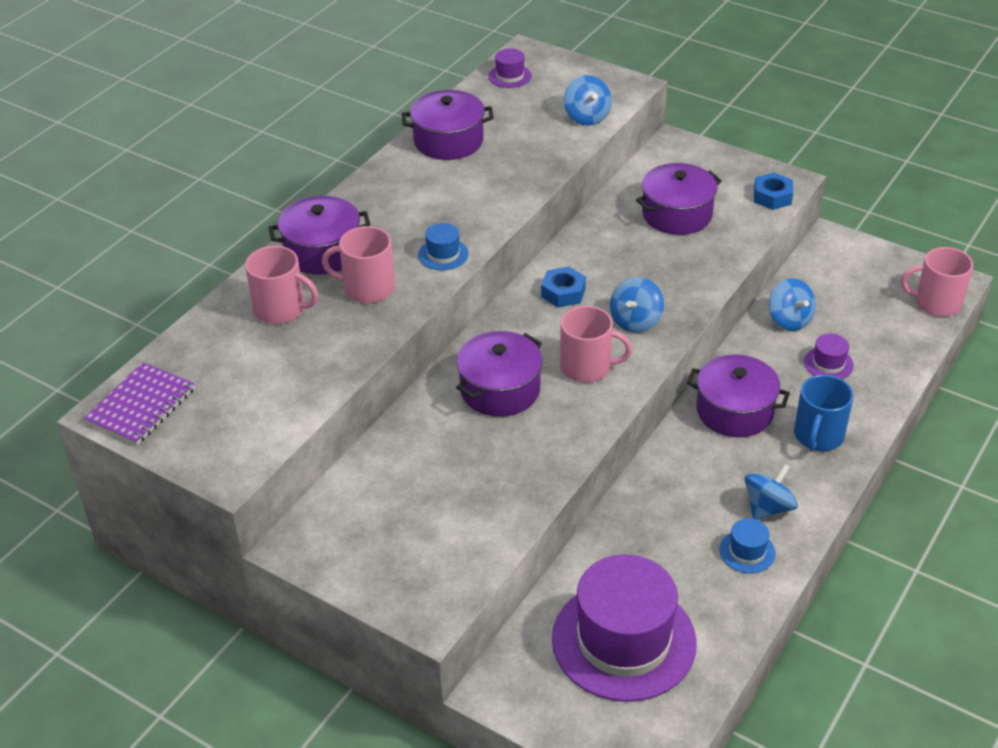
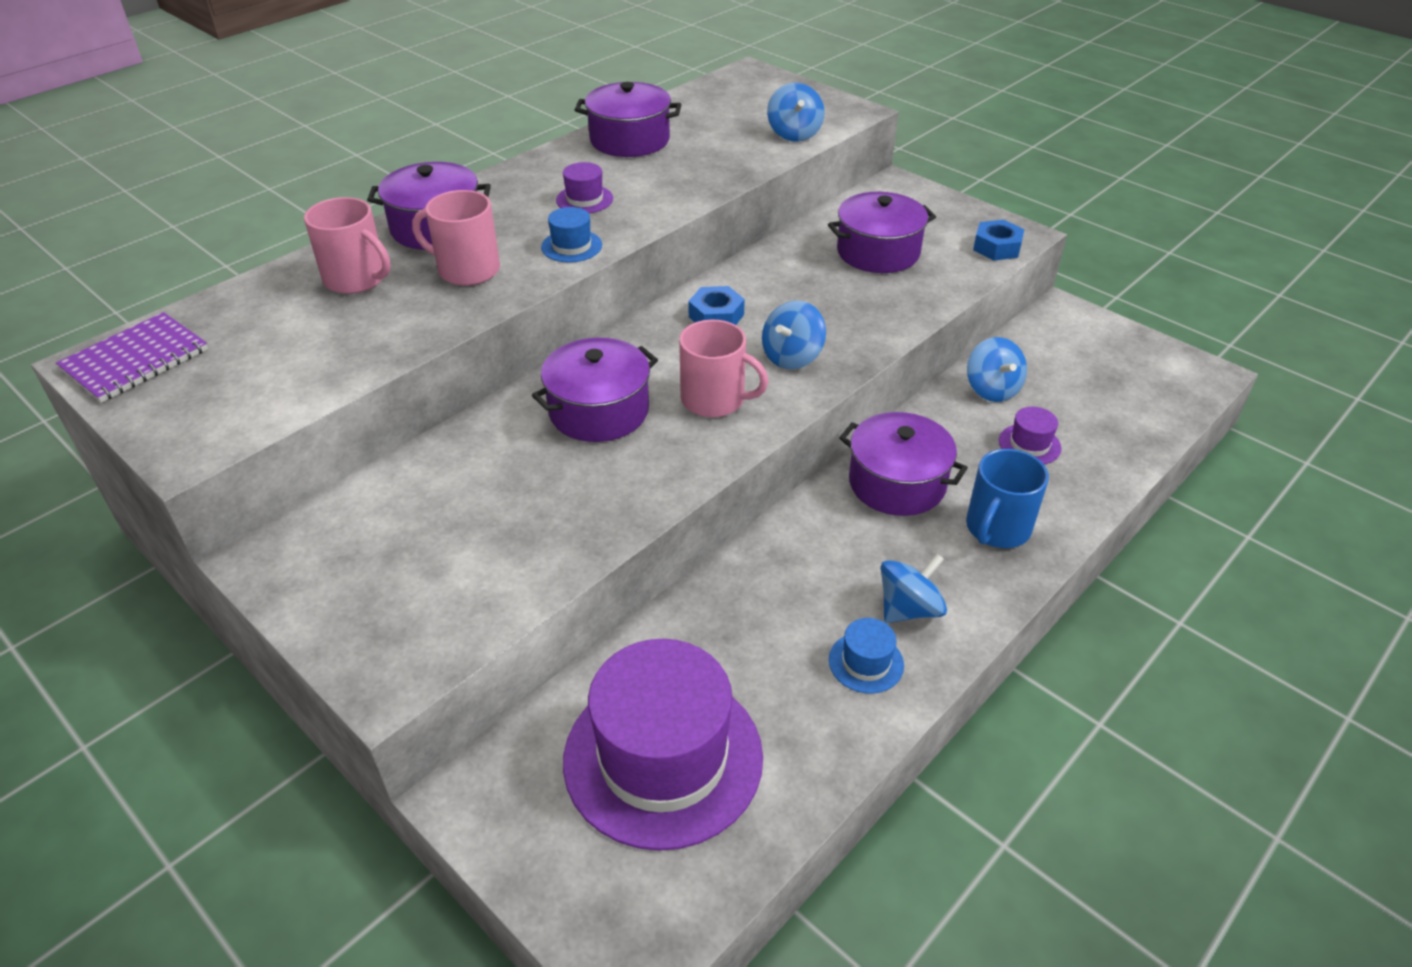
camera: 10 degrees right, 0 degrees up
(510, 76) = (723, 90): purple hat -> purple hat (584, 199)
(936, 303) = (1180, 394): pink mug -> none

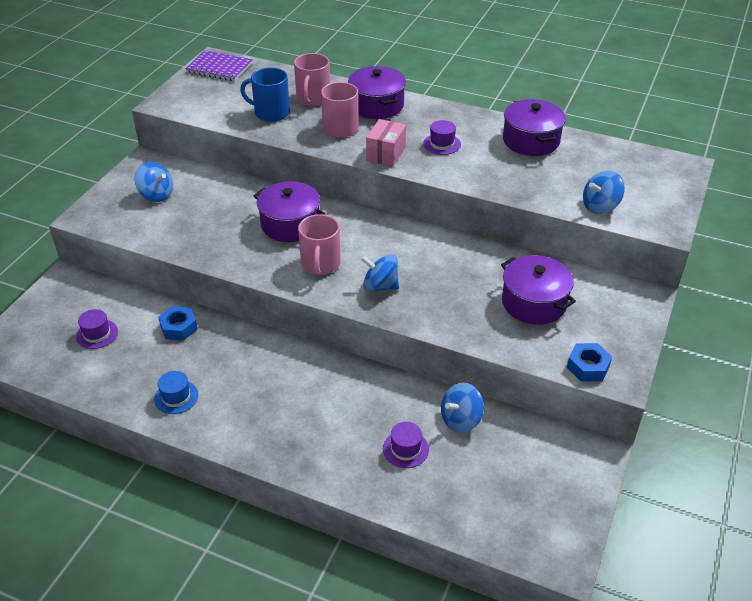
camera: 70 degrees right, 0 degrees up
(571, 246) = (386, 154): blue hat -> pink box
(663, 757) = (97, 334): purple hat -> purple hat, size x0.41
(716, 316) = (406, 245): blue nut -> blue nut (179, 327)
(897, 483) = (332, 385): purple pot -> none
(909, 609) = (222, 409): blue spinning top -> blue spinning top (156, 195)
(997, 528) = (309, 441): blue mug -> blue mug (271, 113)

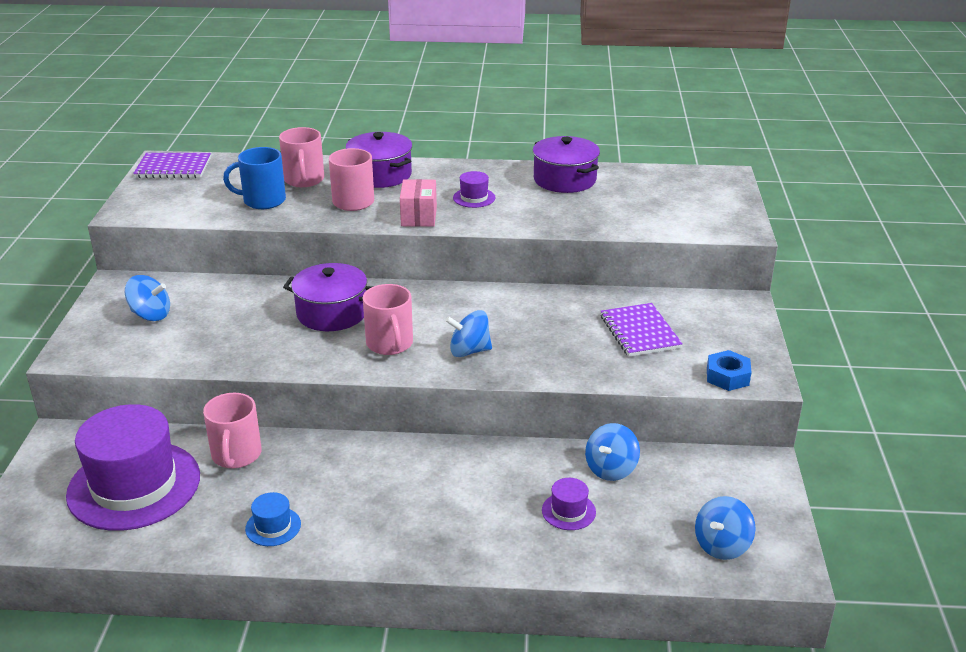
camera: 20 degrees left, 10 degrees down
(97, 334) = (134, 485): purple hat -> purple hat, size x2.46
(179, 327) = (236, 455): blue nut -> pink mug
(534, 303) = (639, 332): purple pot -> purple notebook
(600, 206) = (670, 224): blue spinning top -> blue spinning top (722, 545)

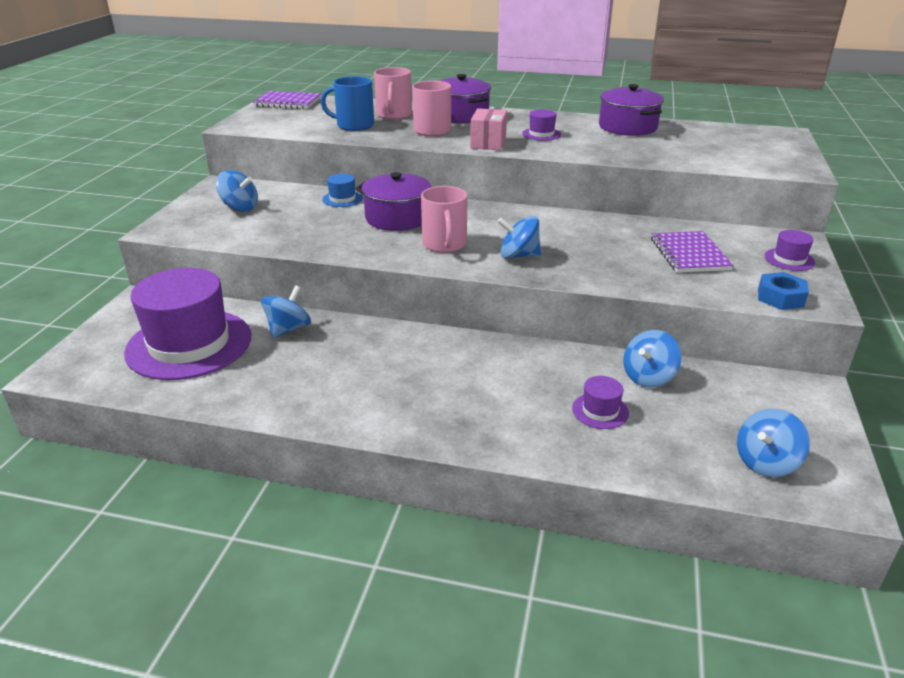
camera: 10 degrees right, 0 degrees up
(236, 455) = (288, 329): pink mug -> blue spinning top
(273, 526) = (303, 392): blue hat -> blue hat (342, 199)
(736, 329) = (789, 259): none -> purple hat

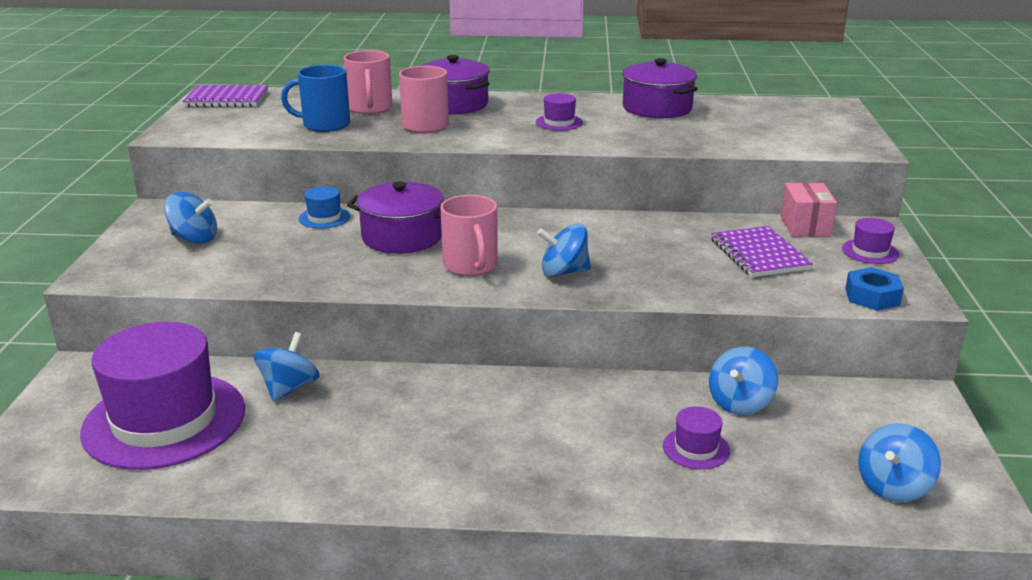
camera: 10 degrees left, 5 degrees down
(488, 143) = (499, 138): pink box -> pink box (805, 226)

